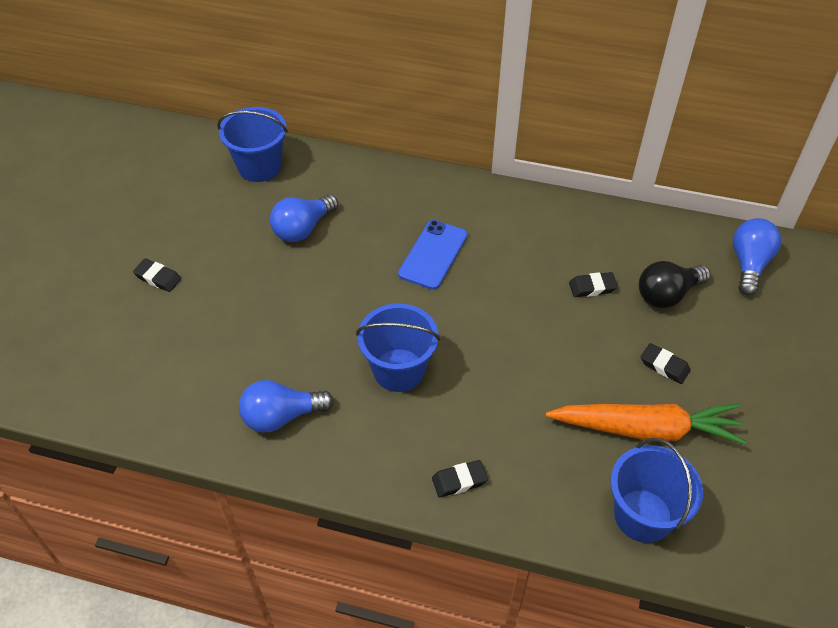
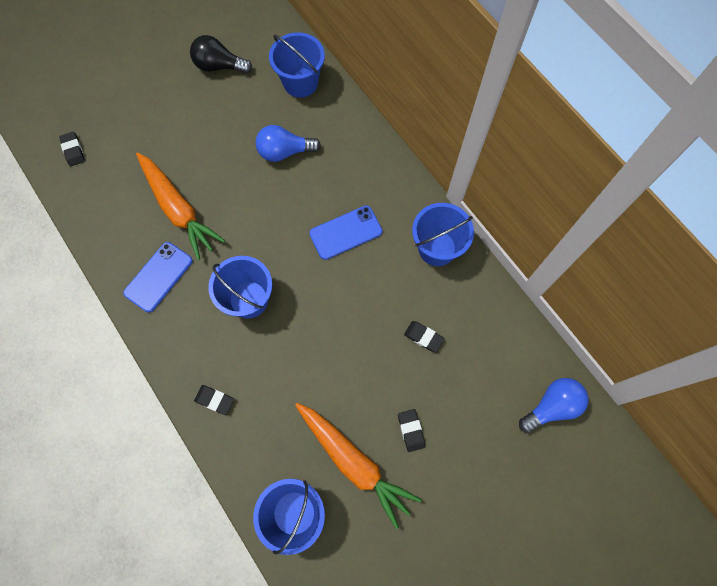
camera: 40 degrees right, 20 degrees up
(158, 278) = (173, 126): black eraser -> black eraser (73, 150)
(241, 344) = (178, 209): none -> orange carrot
(281, 416) = (158, 277): blue light bulb -> blue phone
(527, 214) = (437, 248): none -> blue bucket
(667, 295) = (468, 383): black light bulb -> black light bulb (219, 66)

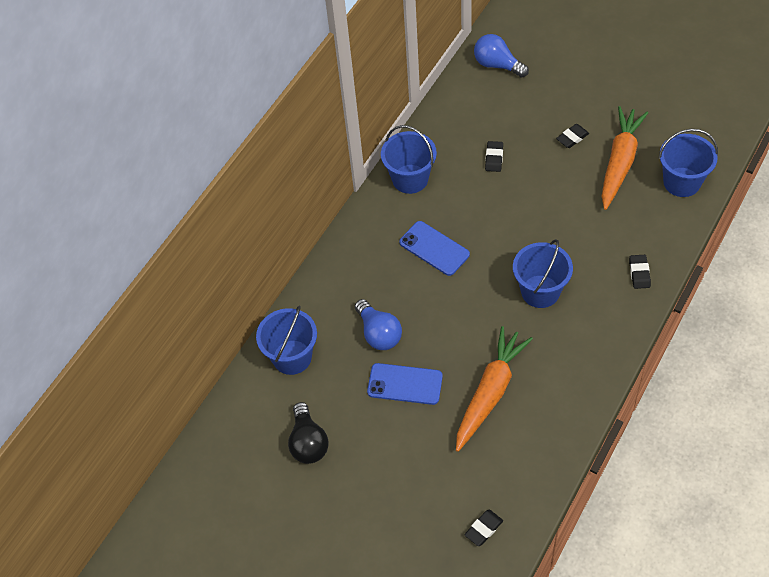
camera: 110 degrees left, 15 degrees down
(158, 277) = (565, 372): blue phone -> blue phone (405, 384)

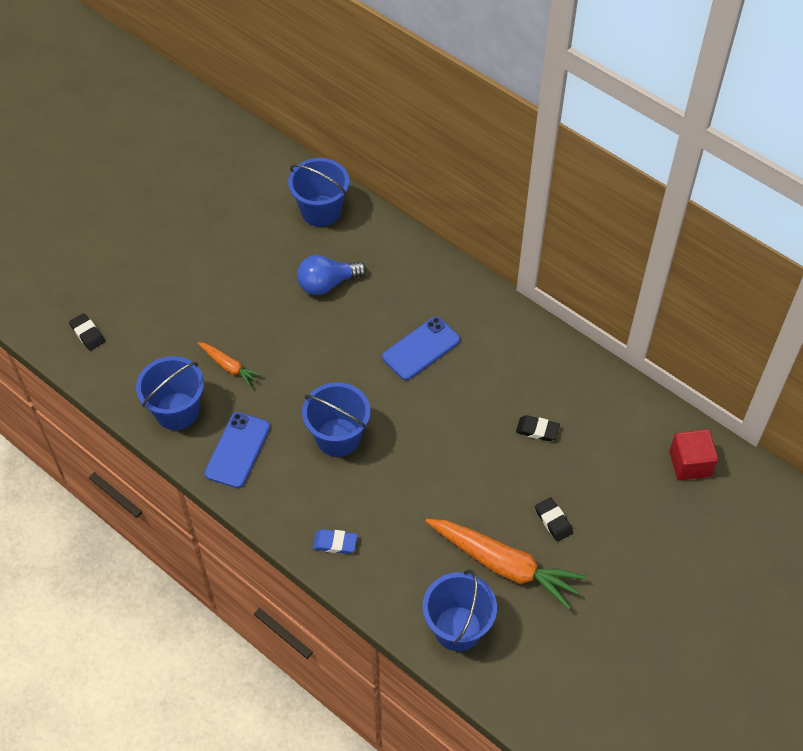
camera: 95 degrees right, 0 degrees up
(308, 442) = (224, 213): black light bulb -> none
(405, 384) = (262, 296): blue phone -> blue phone (237, 450)
(410, 179) = (523, 342): blue bucket -> blue bucket (177, 411)
(490, 392) = (229, 366): orange carrot -> orange carrot, size x0.50
(497, 65) = (690, 463): blue light bulb -> red cube
(639, 273) = (335, 543): black eraser -> blue eraser

